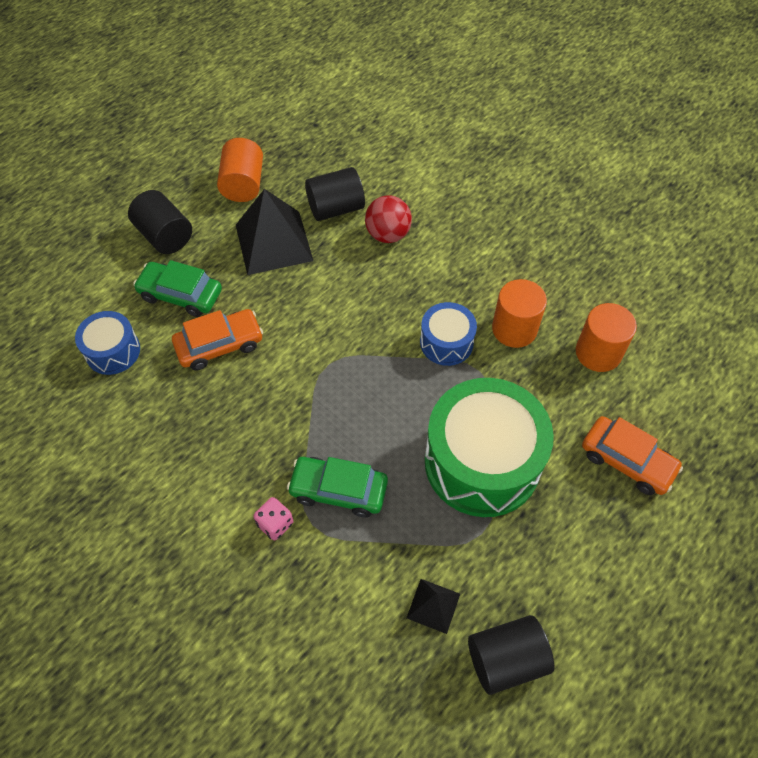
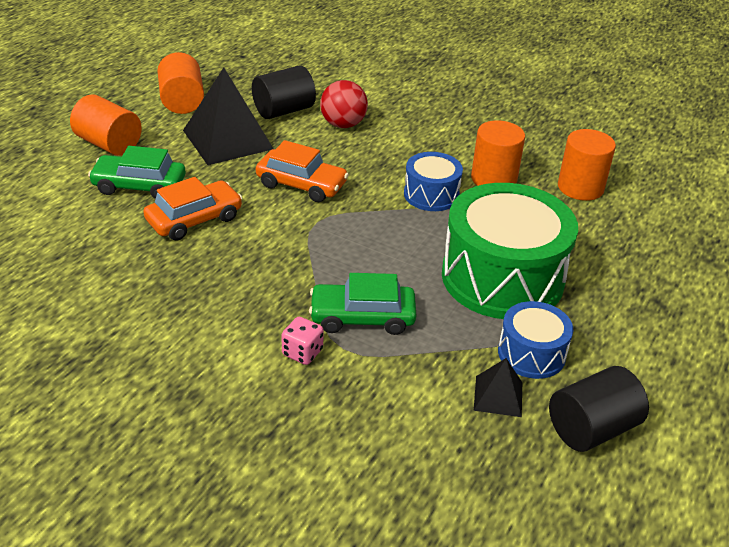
camera: 15 degrees left, 20 degrees down
(113, 351) = (75, 236): blue drum -> blue drum (531, 354)
(165, 236) = (109, 144): black cylinder -> orange cylinder
(627, 461) = (642, 260): orange car -> orange car (301, 184)

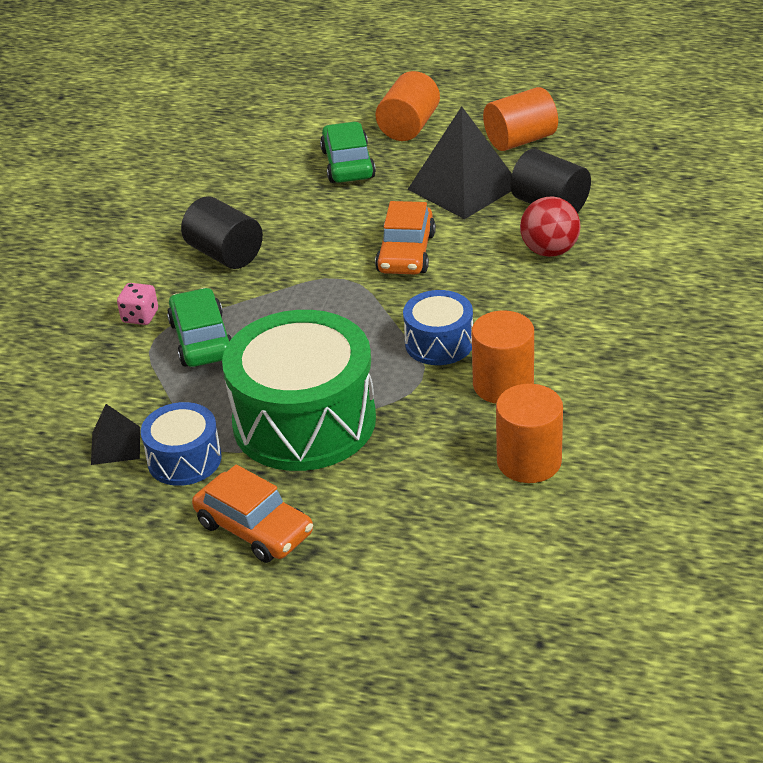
camera: 80 degrees right, 0 degrees up
(194, 219) = (310, 208): orange car -> orange car (254, 528)
(592, 429) = (85, 515): black cylinder -> black cylinder (225, 254)

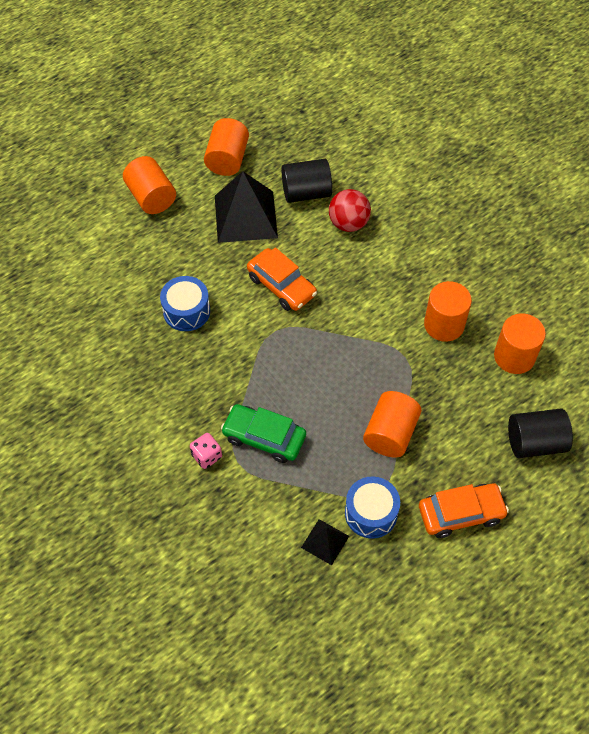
camera: 55 degrees left, 20 degrees up
(225, 254) = (186, 373): black cylinder -> black cylinder (535, 442)
(304, 421) = (390, 433): green drum -> orange cylinder
(348, 164) = (157, 252): green car -> none
(439, 343) = (381, 327): blue drum -> blue drum (186, 311)

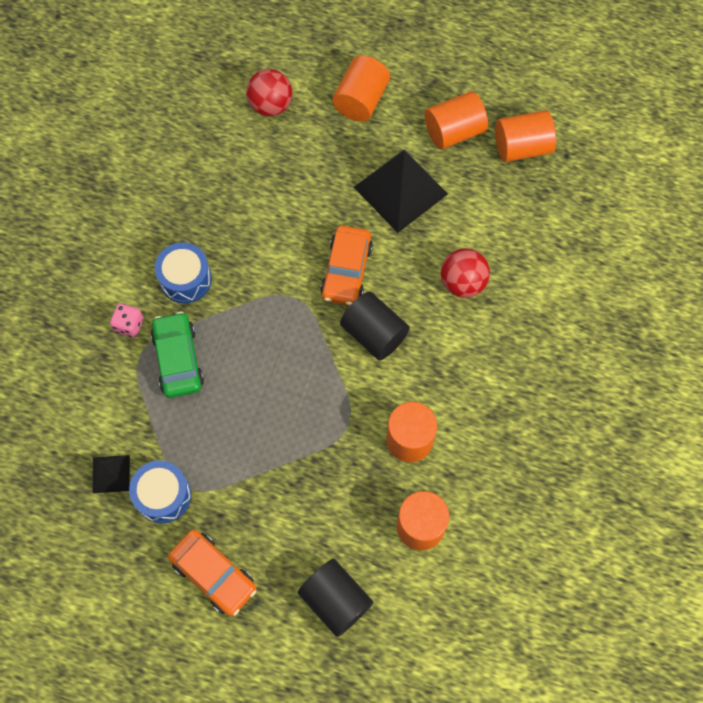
camera: 55 degrees right, 10 degrees up
(102, 254) = (270, 105): none -> red ball
(186, 311) = (261, 212): blue drum -> blue drum (185, 279)
(306, 193) = (469, 223): black cylinder -> black cylinder (374, 334)
(390, 433) = (255, 463): orange cylinder -> orange cylinder (522, 147)

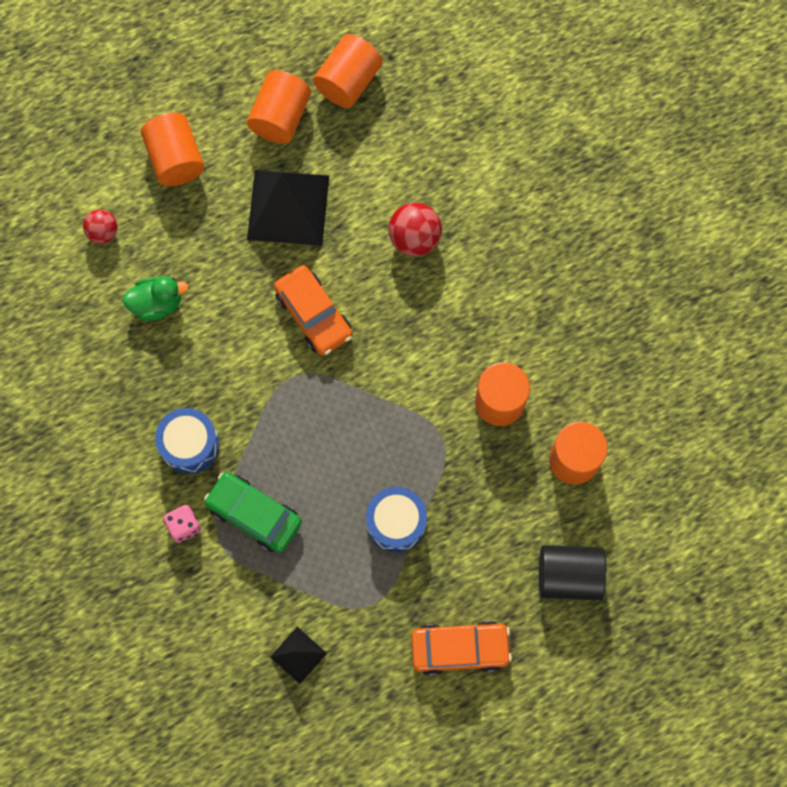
camera: 45 degrees left, 5 degrees up
(163, 495) = (357, 630): blue drum -> blue drum (396, 522)
(257, 176) = (157, 304): none -> green duck
(270, 105) = (103, 232): red ball -> red ball, size x0.64
(374, 334) = (388, 345): black cylinder -> none

